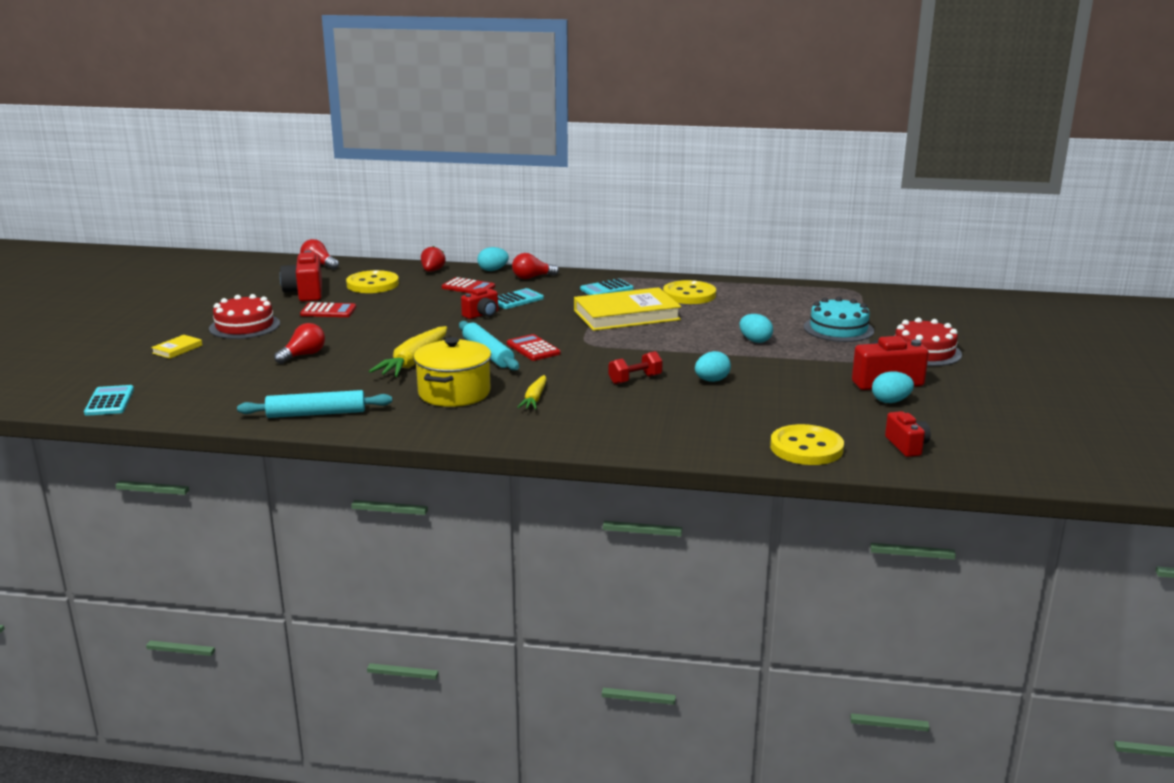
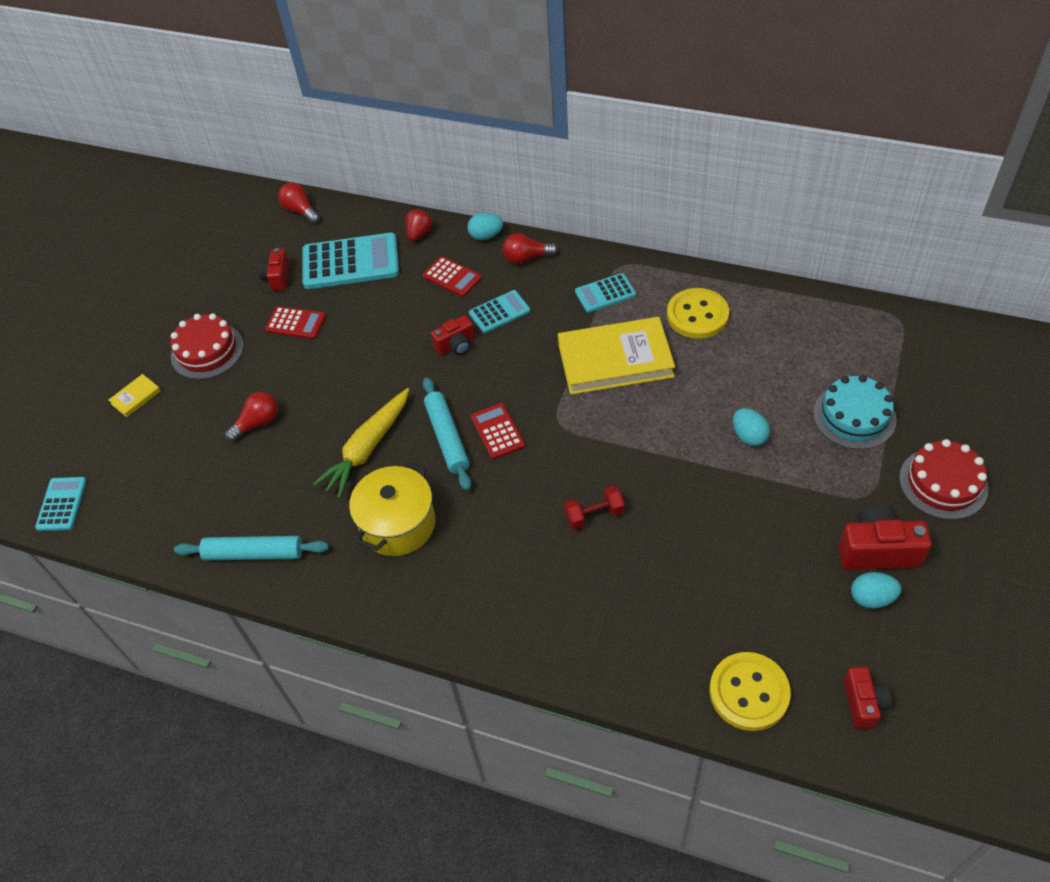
camera: 15 degrees right, 30 degrees up
(305, 293) = (277, 277): red camera -> red camera, size x0.62
(372, 284) = (350, 262): yellow button -> turquoise calculator
(534, 399) = (479, 546): yellow carrot -> none
(711, 380) = (678, 526): turquoise egg -> none

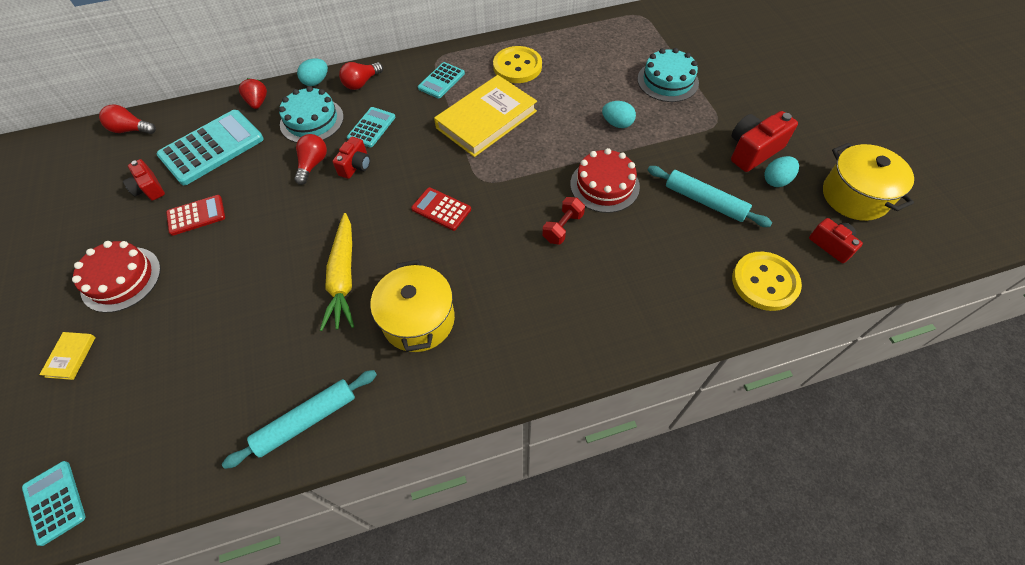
camera: 40 degrees left, 5 degrees up
(257, 423) = (222, 312): red light bulb -> red light bulb (313, 164)
(447, 438) = (405, 234): turquoise rolling pin -> turquoise rolling pin (705, 201)
(452, 277) = (312, 120): red calculator -> turquoise cake
(943, 483) = (750, 93): red cake -> red cake (604, 185)
(950, 670) = (854, 196): none -> yellow pot

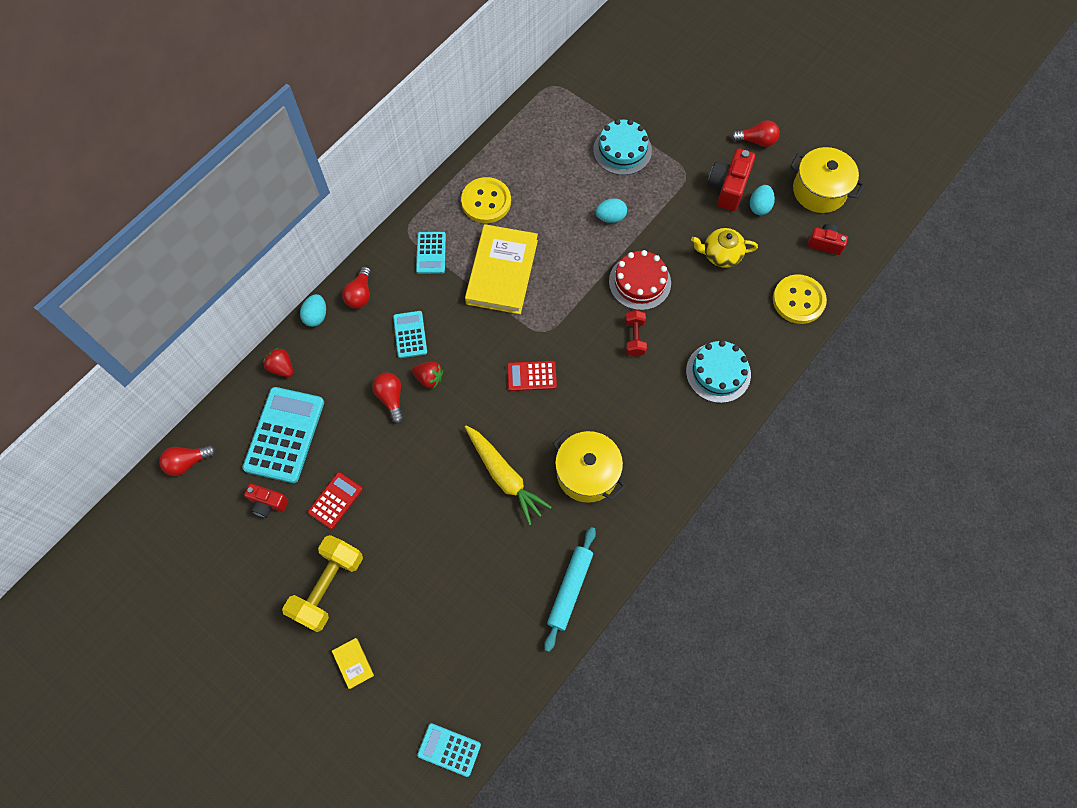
camera: 35 degrees left, 10 degrees up
(121, 279) = (328, 587): red cake -> yellow dumbbell
(312, 120) = (350, 358): turquoise cake -> turquoise cake (718, 372)
(356, 166) = (429, 378): red camera -> red strawberry
(705, 201) = (721, 255): turquoise rolling pin -> yellow teapot
(810, 127) = (756, 141): none -> red light bulb

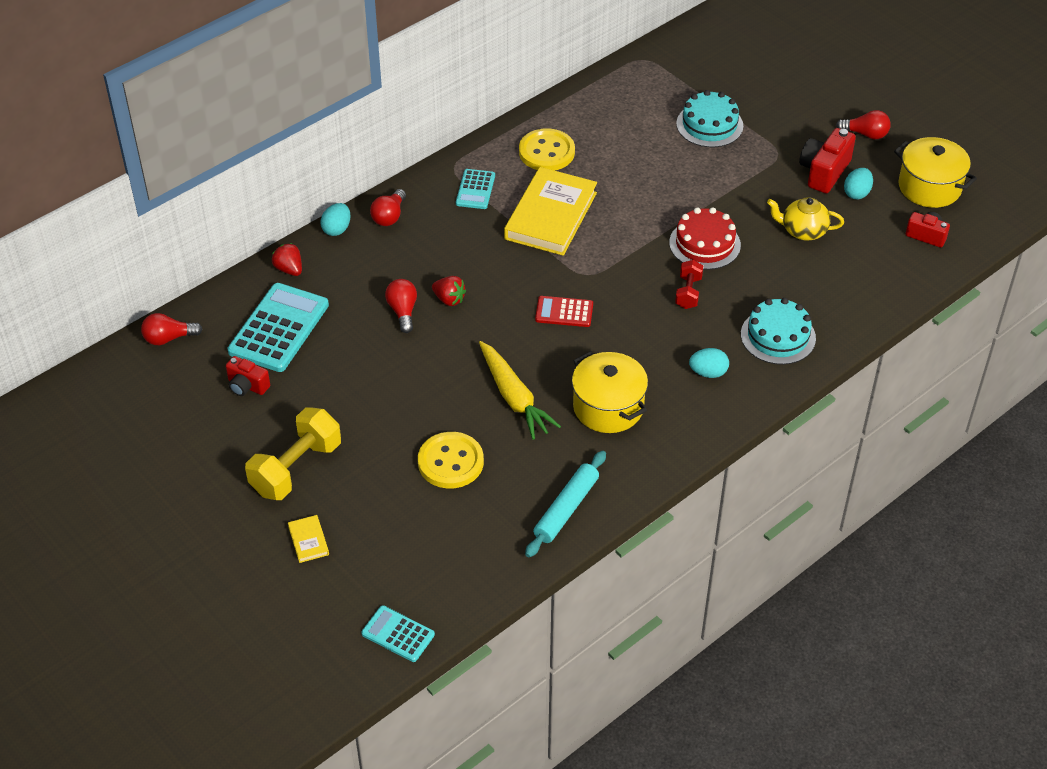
camera: 10 degrees right, 20 degrees down
(335, 500) = (321, 393): red calculator -> none
(410, 334) = (436, 258): turquoise calculator -> none
(610, 217) = (683, 182): turquoise egg -> turquoise egg (708, 373)
(798, 300) = (885, 283): yellow button -> yellow button (450, 462)

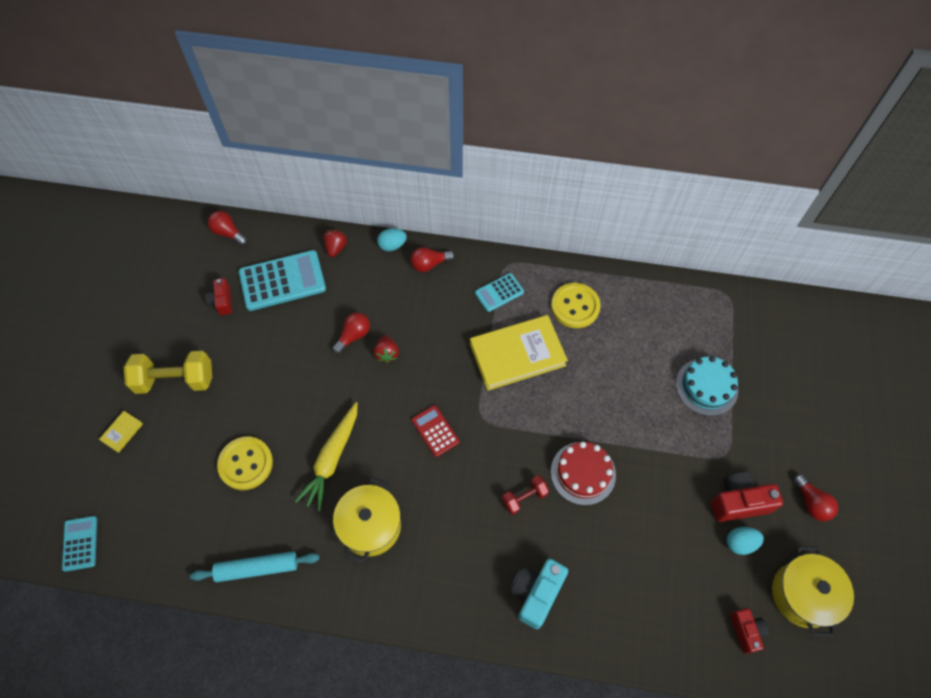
camera: 50 degrees right, 15 degrees up
(708, 373) = (458, 570): turquoise egg -> none
(778, 336) = (536, 593): turquoise cake -> turquoise camera
(803, 231) = (661, 532): yellow teapot -> none

